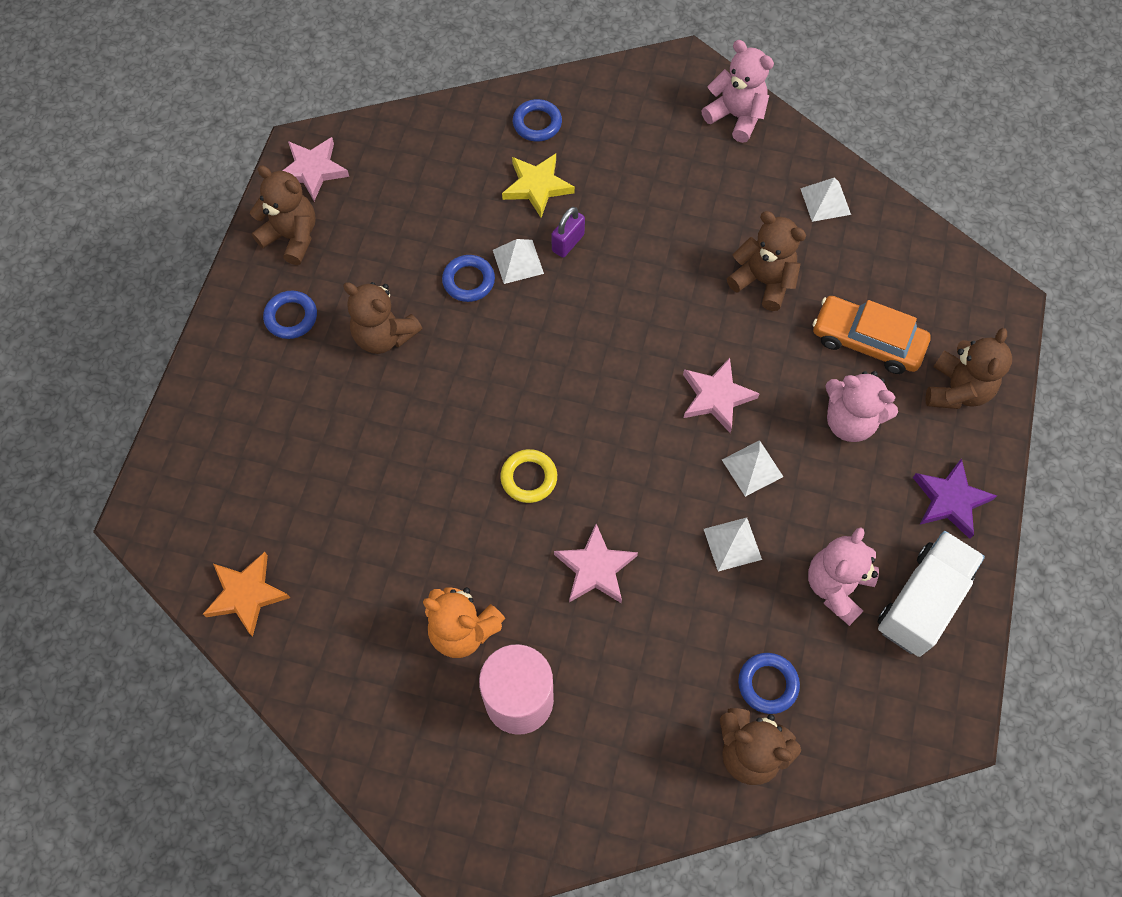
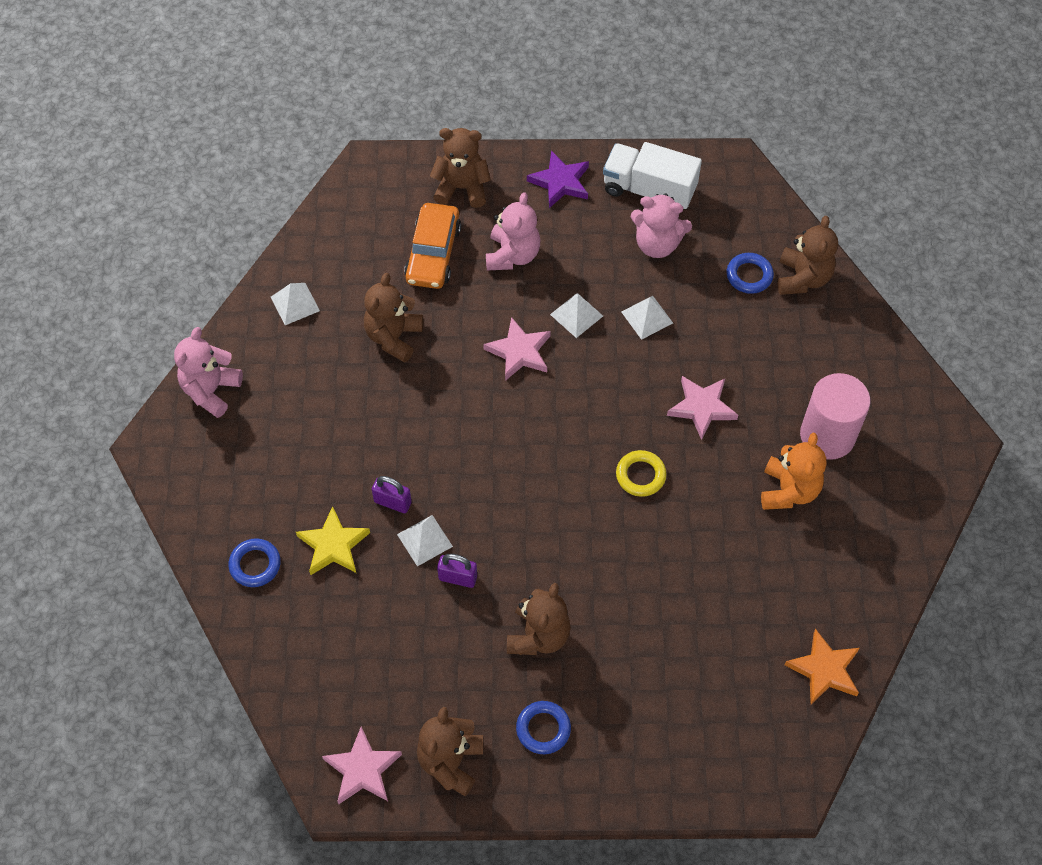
camera: 105 degrees left, 5 degrees down
(468, 281) = (458, 577): blue ring -> purple padlock

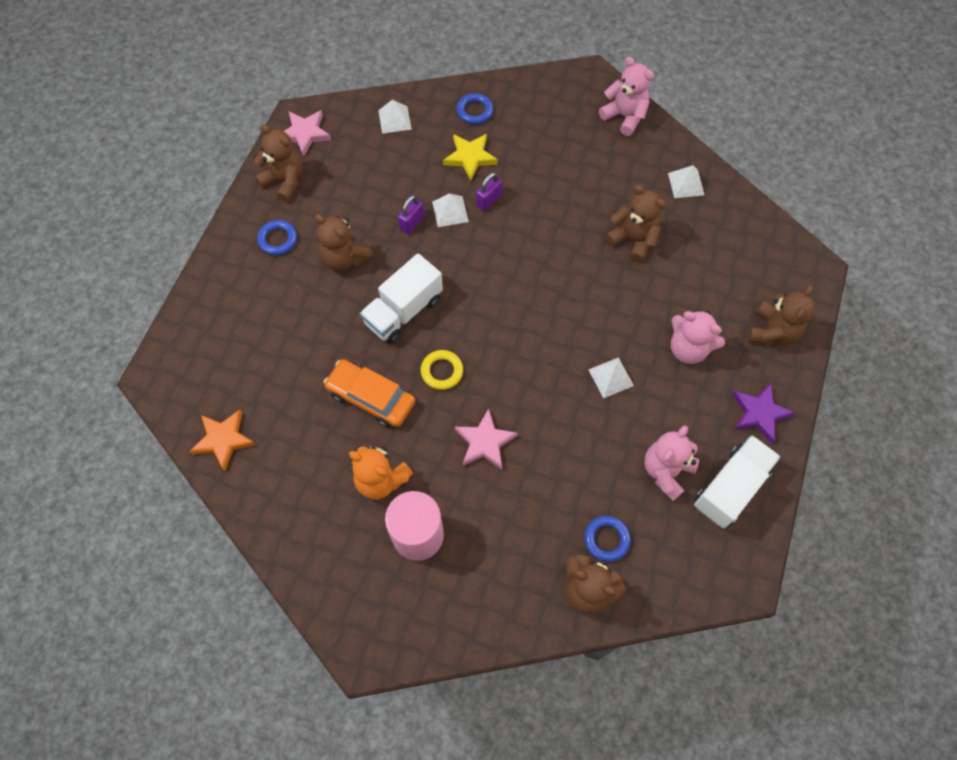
camera: 110 degrees right, 5 degrees up
(433, 253) = (707, 290): orange car -> orange car (371, 397)
(519, 352) = (589, 322): pink star -> none
(583, 542) = (403, 311): none -> white truck
(647, 317) = (590, 433): white pyramid -> white pyramid (394, 119)

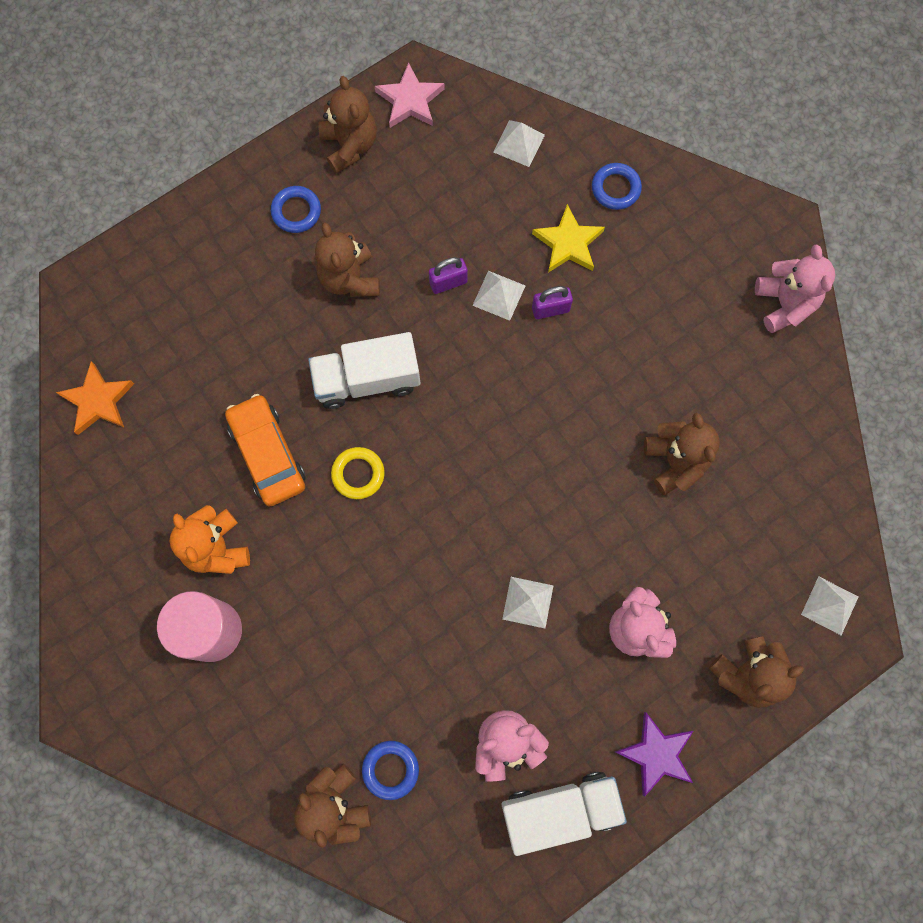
camera: 35 degrees right, 10 degrees up
(485, 442) = (345, 581): pink star -> none
(686, 184) = (790, 434): white pyramid -> white pyramid (829, 605)

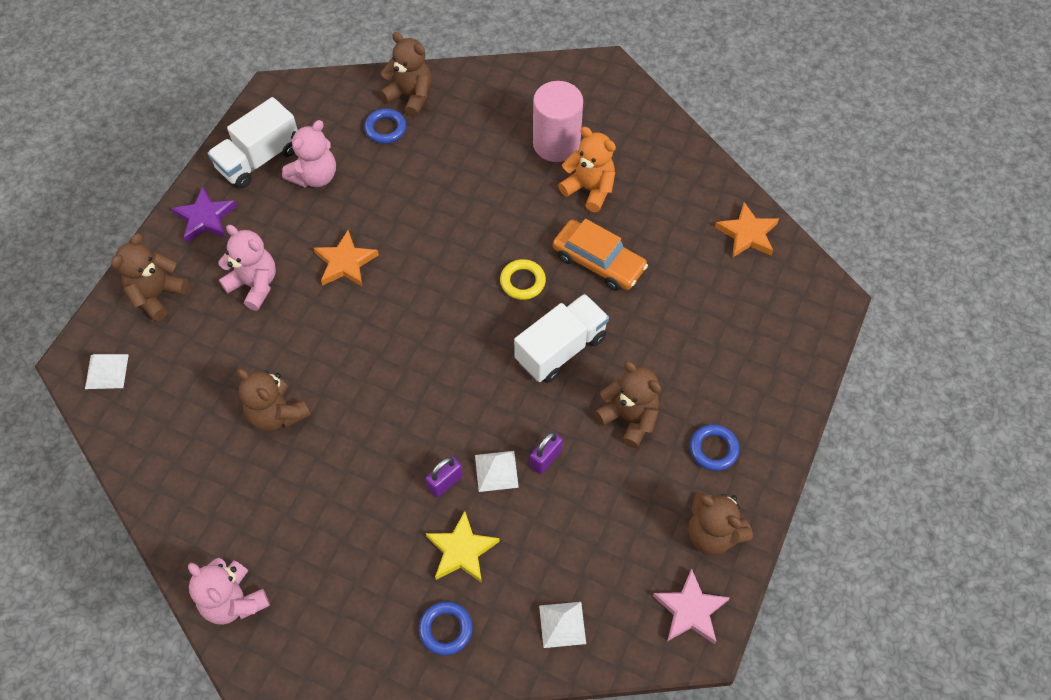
camera: 150 degrees right, 15 degrees down
(528, 602) = (345, 263): white pyramid -> orange star

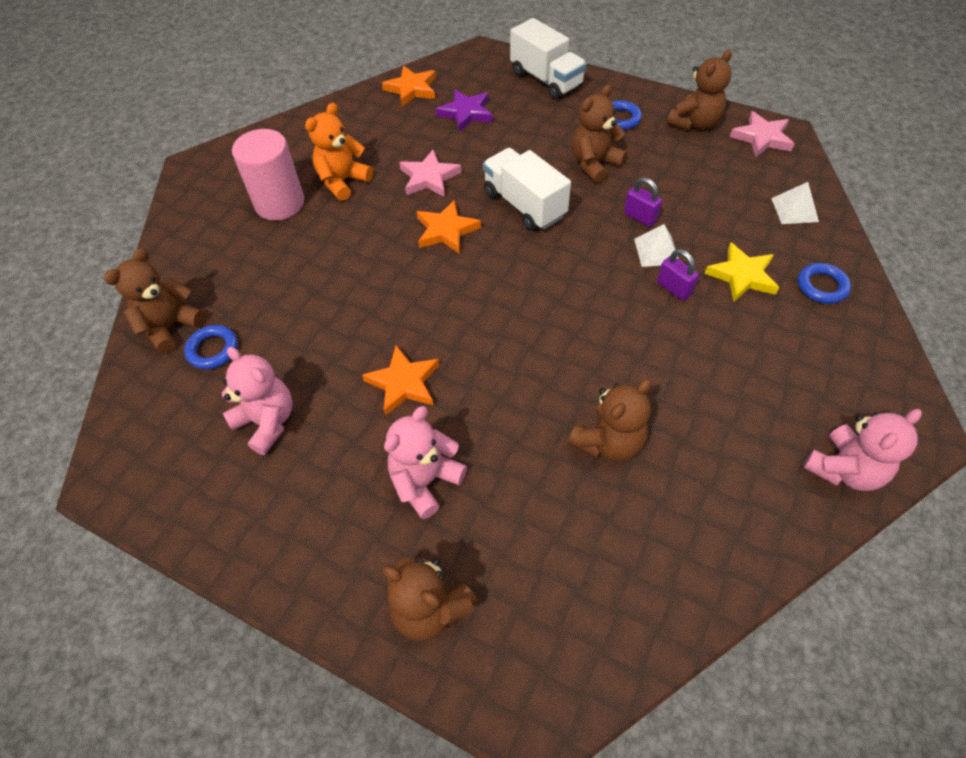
camera: 85 degrees left, 5 degrees down
(107, 371) = (554, 667): white pyramid -> none
(205, 218) = (307, 554): purple star -> purple star (466, 113)
(259, 159) = (220, 491): white truck -> white truck (546, 80)
(522, 282) = (446, 230): yellow ring -> orange star
(598, 262) = (429, 178): orange car -> pink star

